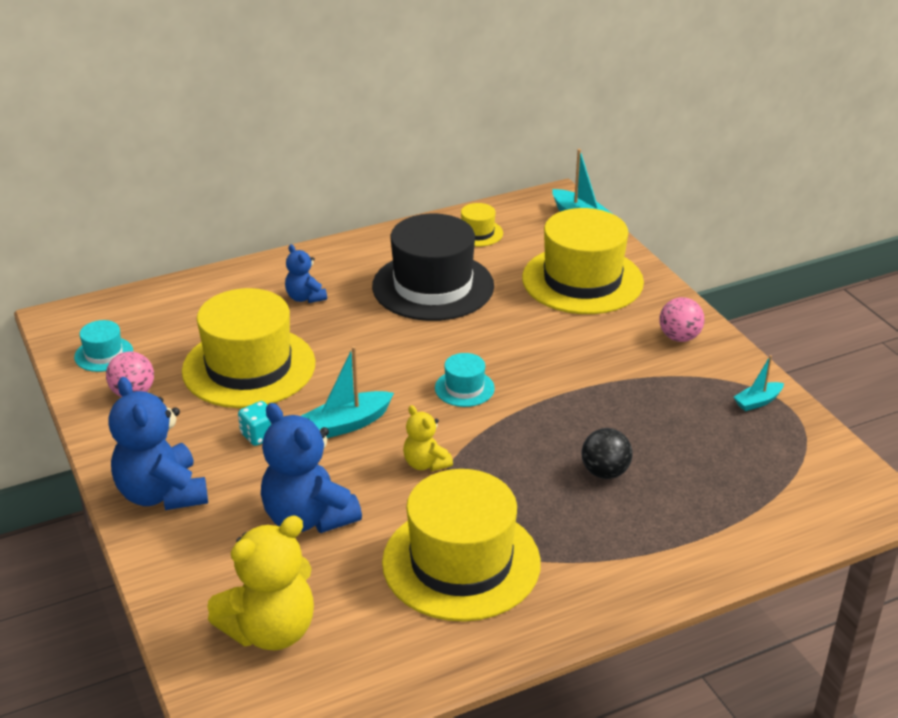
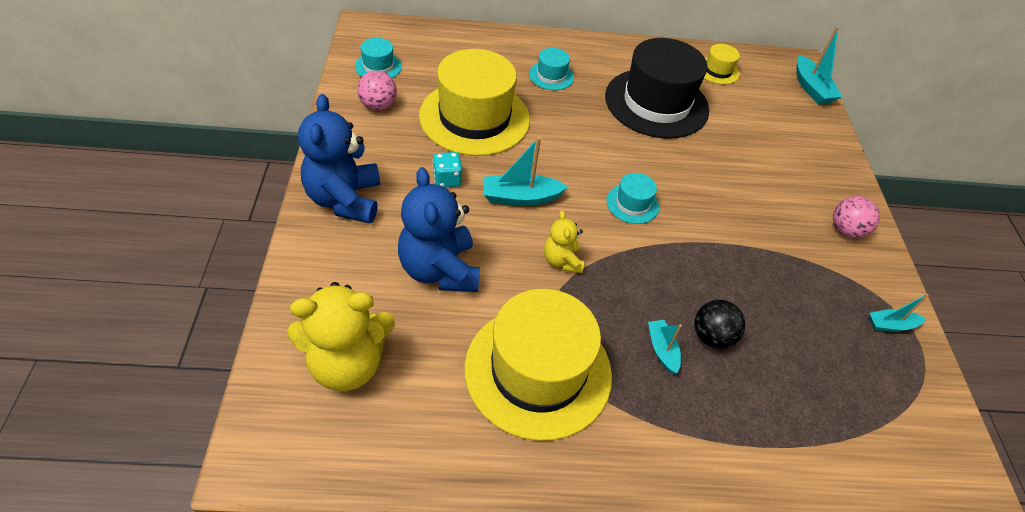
camera: 20 degrees right, 15 degrees up
(305, 298) = (551, 76): blue teddy bear -> turquoise hat
(566, 500) = (662, 350): none -> turquoise boat
(582, 280) = (785, 144): yellow hat -> none

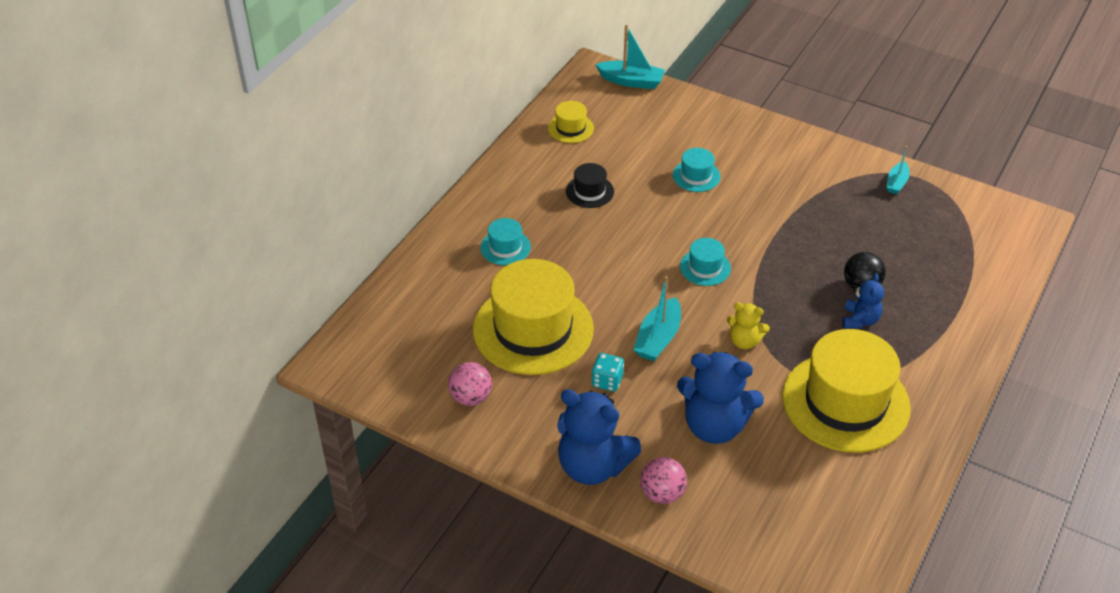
camera: 55 degrees left, 5 degrees down
(347, 363) = (784, 521): yellow teddy bear -> none
(378, 66) = (405, 377): turquoise hat -> turquoise hat (696, 176)
(656, 103) = (589, 191): black hat -> black hat, size x0.44
(662, 350) = (860, 320): turquoise boat -> blue teddy bear
(846, 230) = (800, 155): pink ball -> pink ball (662, 494)

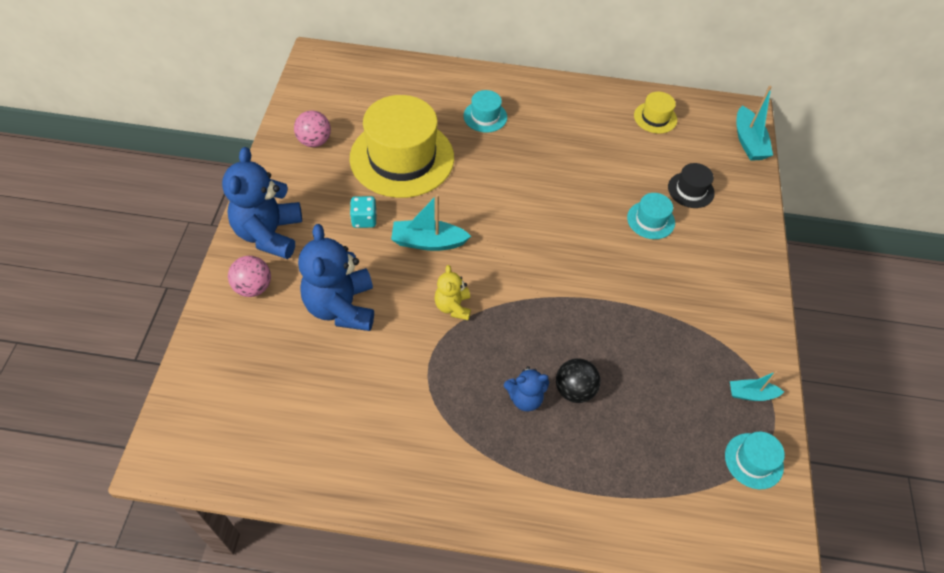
camera: 65 degrees right, 10 degrees up
(589, 191) = (583, 151): black hat -> black hat (691, 190)
(705, 267) = (532, 255): turquoise hat -> turquoise hat (753, 461)
(845, 402) = (409, 407): yellow hat -> none

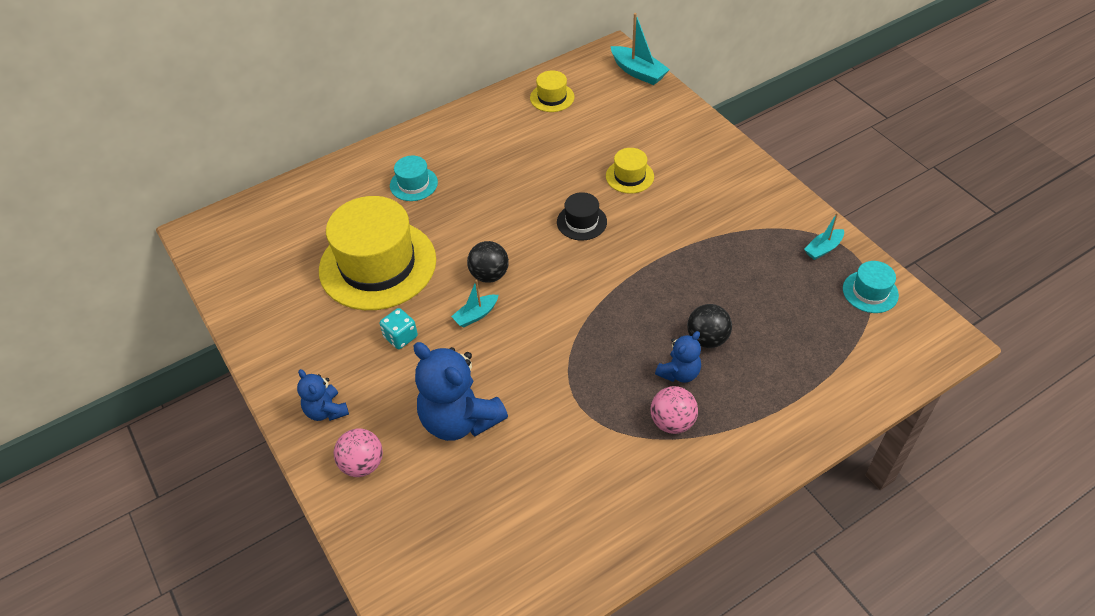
camera: 35 degrees left, 5 degrees down
(269, 234) = (326, 411): blue teddy bear -> blue teddy bear, size x0.53
(314, 141) = (280, 305): pink ball -> pink ball (672, 422)
(428, 242) = (476, 315): turquoise boat -> turquoise boat, size x0.62
(453, 307) = (551, 349): yellow teddy bear -> none
(467, 220) = (489, 275): none -> black ball
(650, 220) = (629, 176): turquoise hat -> yellow hat
(691, 190) = (635, 134): black hat -> black hat (581, 222)

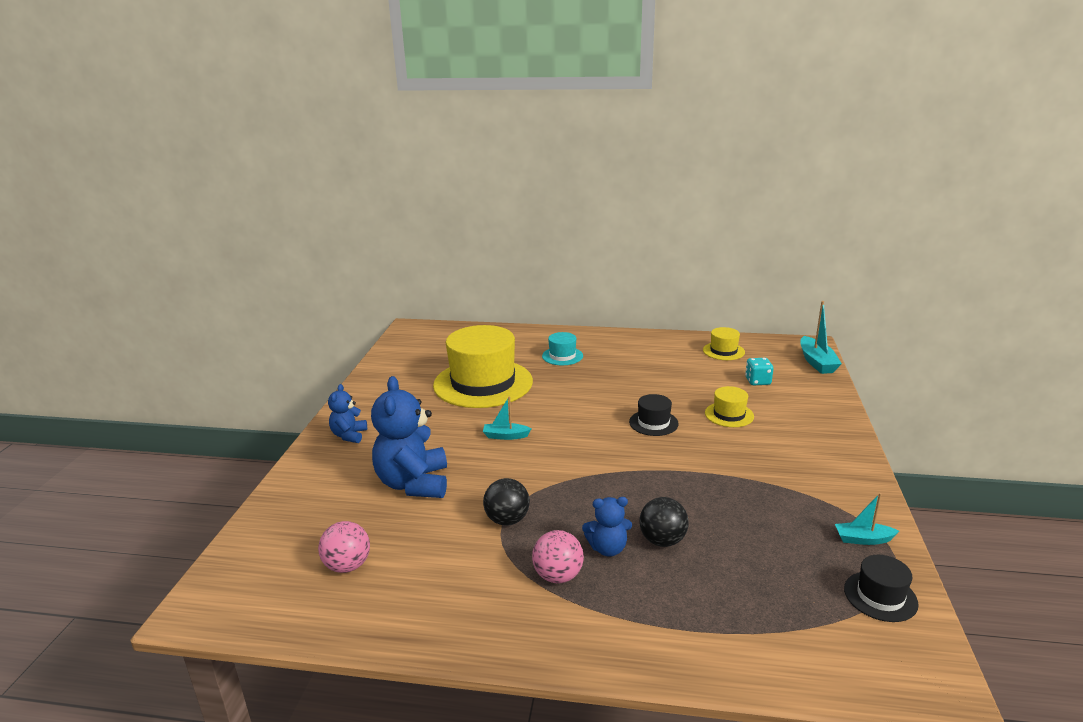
camera: 40 degrees right, 25 degrees down
(362, 464) = (326, 472): pink ball -> pink ball (347, 566)
(400, 337) = (443, 423): turquoise dice -> turquoise dice (758, 381)
(489, 275) = (545, 420): black ball -> black ball (507, 520)
(870, 292) = (880, 596): turquoise hat -> black hat

